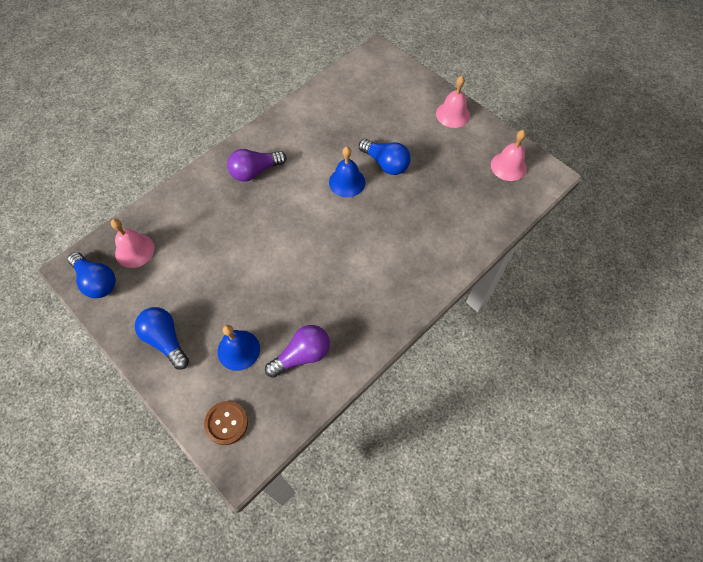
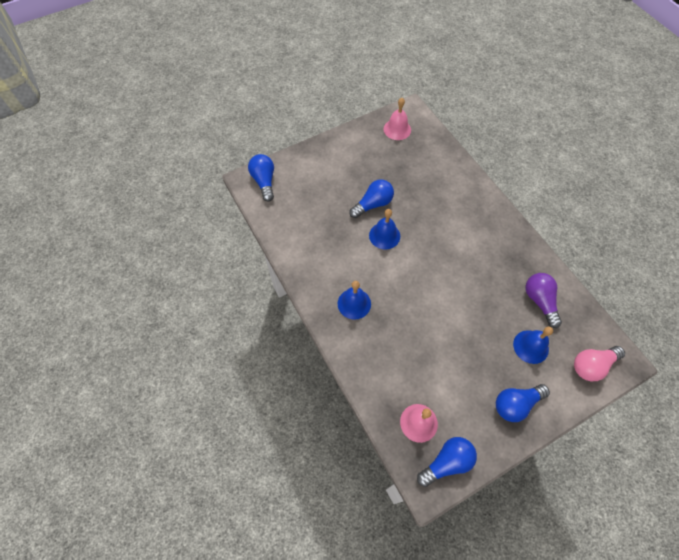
camera: 75 degrees left, 0 degrees up
(226, 423) = (592, 365): brown button -> pink light bulb
(255, 171) = (354, 303): purple light bulb -> blue bell
(381, 65) = (264, 181): none -> blue light bulb
(452, 114) = (336, 148): pink bell -> none

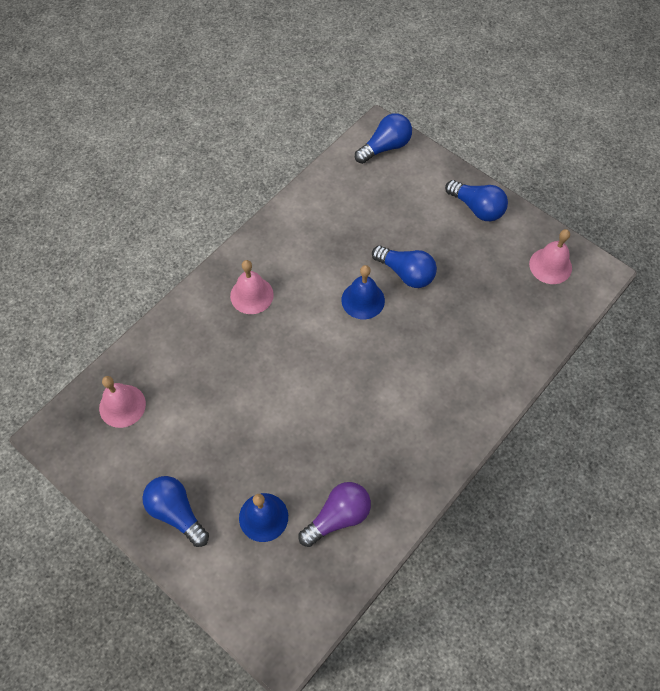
camera: 70 degrees right, 0 degrees up
(354, 303) = (251, 295): blue bell -> pink bell
(447, 462) = (83, 447): blue light bulb -> blue light bulb (477, 208)
(592, 365) = (262, 605): pink light bulb -> none

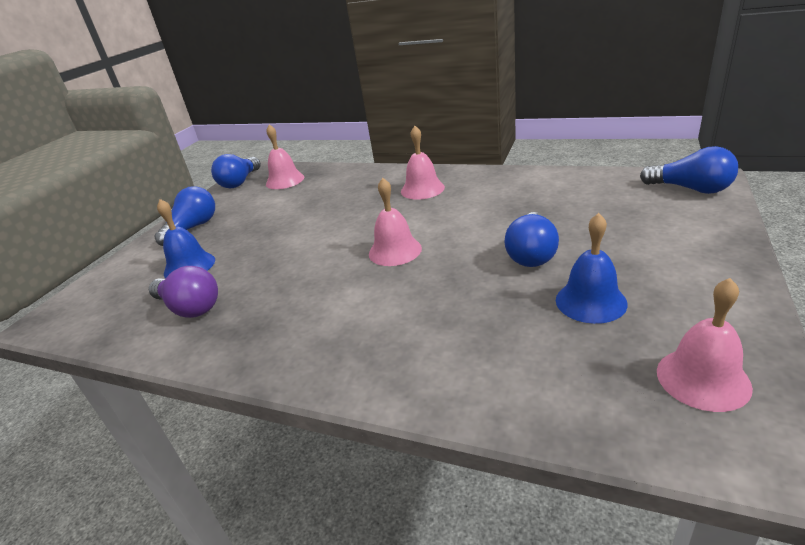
camera: 75 degrees right, 30 degrees down
(346, 351) = (395, 251): none -> pink bell
(363, 300) = (467, 240): blue bell -> blue bell (590, 301)
(477, 208) = (704, 272): blue light bulb -> blue light bulb (240, 182)

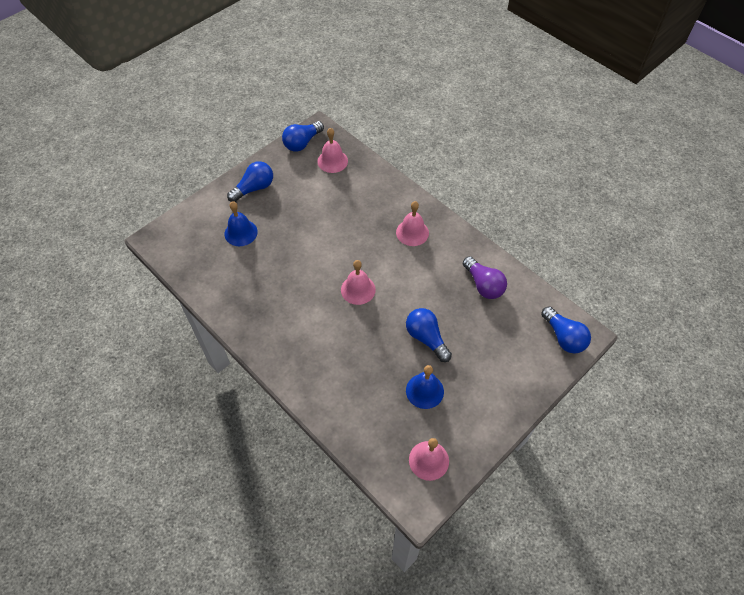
camera: 20 degrees right, 25 degrees up
(190, 307) = (231, 274): purple light bulb -> purple light bulb (483, 285)
(531, 254) = (426, 338): blue light bulb -> blue light bulb turned 105 degrees clockwise

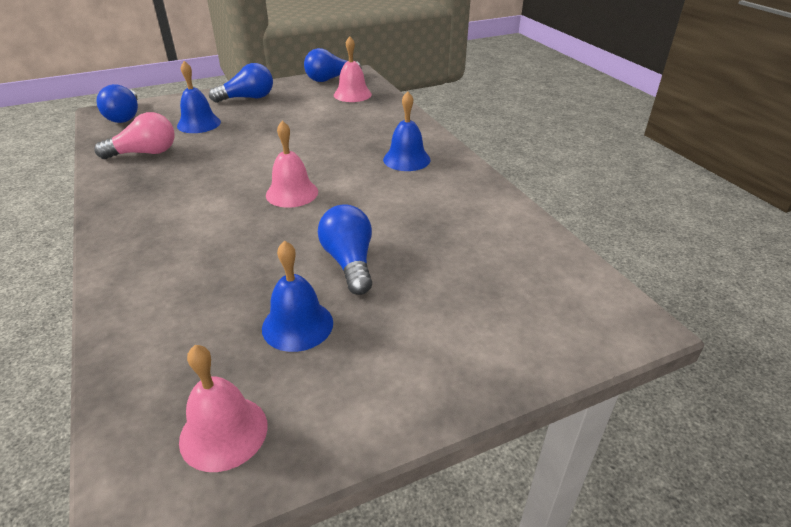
camera: 20 degrees right, 20 degrees down
(228, 278) = (145, 153): none -> pink light bulb
(412, 232) = (406, 159): pink bell -> blue bell
(483, 285) = (478, 225): purple light bulb -> none
(563, 337) = (591, 316): blue light bulb -> blue light bulb (125, 116)

